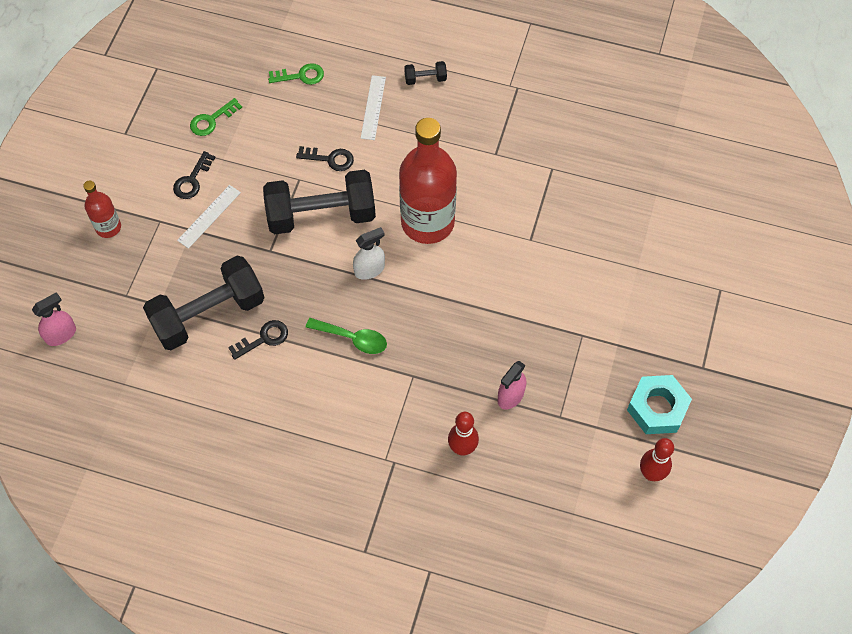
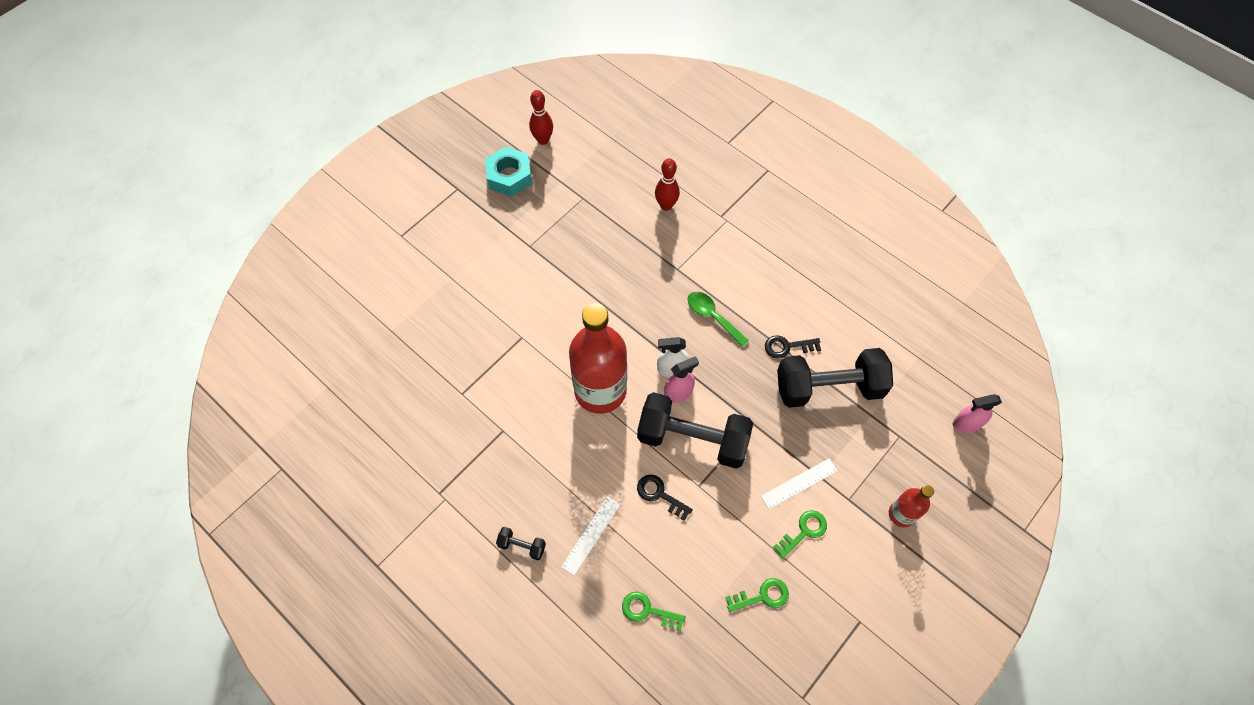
camera: 155 degrees left, 0 degrees up
(192, 180) = (804, 531): black key -> green key
(510, 396) = (610, 225): pink spray bottle -> pink spray bottle (678, 392)

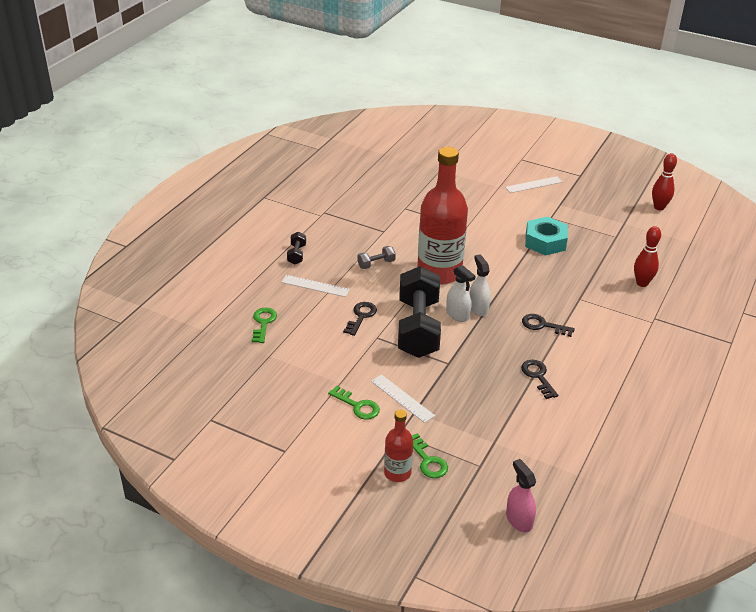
camera: 75 degrees right, 25 degrees down
(460, 241) = (534, 184): none -> white ruler
(509, 176) = (610, 197): turquoise nut -> turquoise nut (545, 242)
(566, 455) = (376, 264): none -> grey dumbbell
(678, 392) = (457, 315): pink spray bottle -> white spray bottle
(712, 317) = (543, 325): green spoon -> black key
(762, 596) = (291, 386): green key -> green key (428, 460)
(828, 387) = (509, 409): black dumbbell -> none

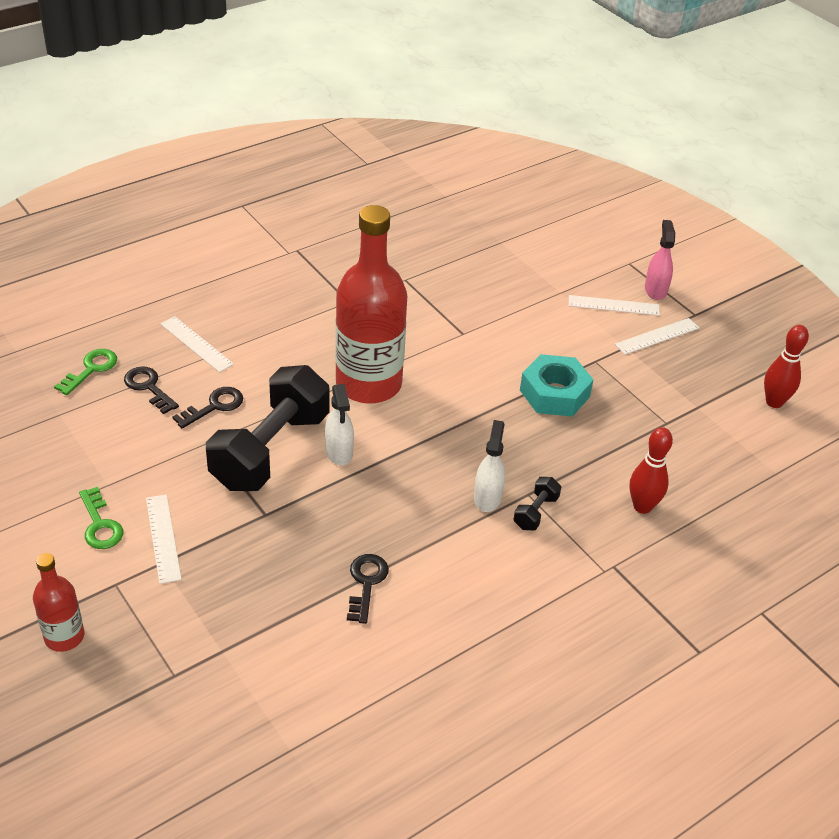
camera: 25 degrees right, 5 degrees up
(296, 254) = (212, 294): black dumbbell -> black dumbbell (535, 512)
(376, 264) = (298, 342): grey dumbbell -> none
(428, 460) = (116, 637): green key -> none
(478, 308) = (375, 453): white spray bottle -> white spray bottle (487, 497)
(519, 520) = (153, 776): pink spray bottle -> pink spray bottle (655, 290)
(543, 325) = (440, 513): black key -> black key (148, 387)
(571, 193) = (657, 336): none -> white ruler

